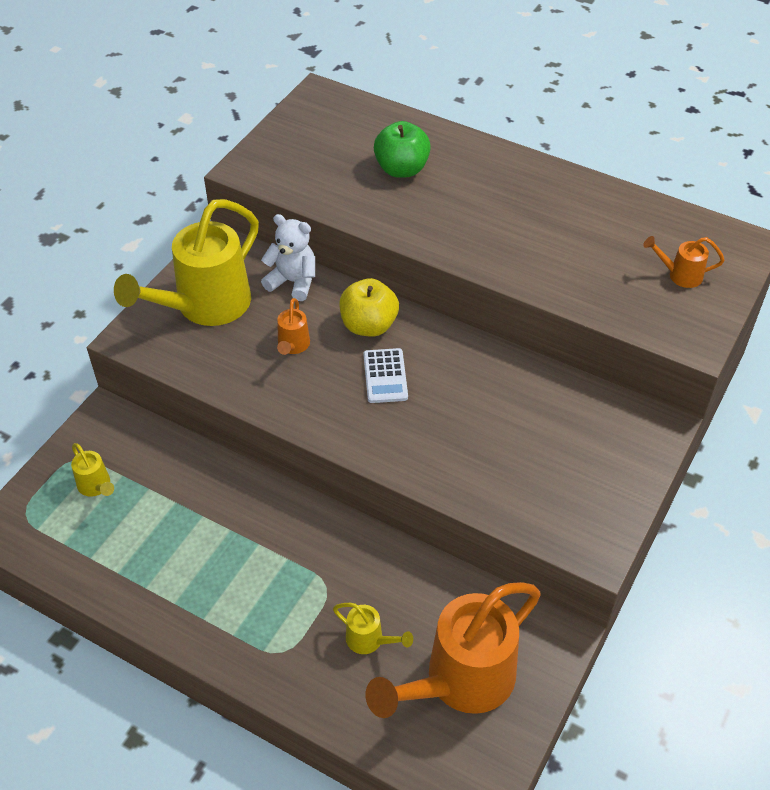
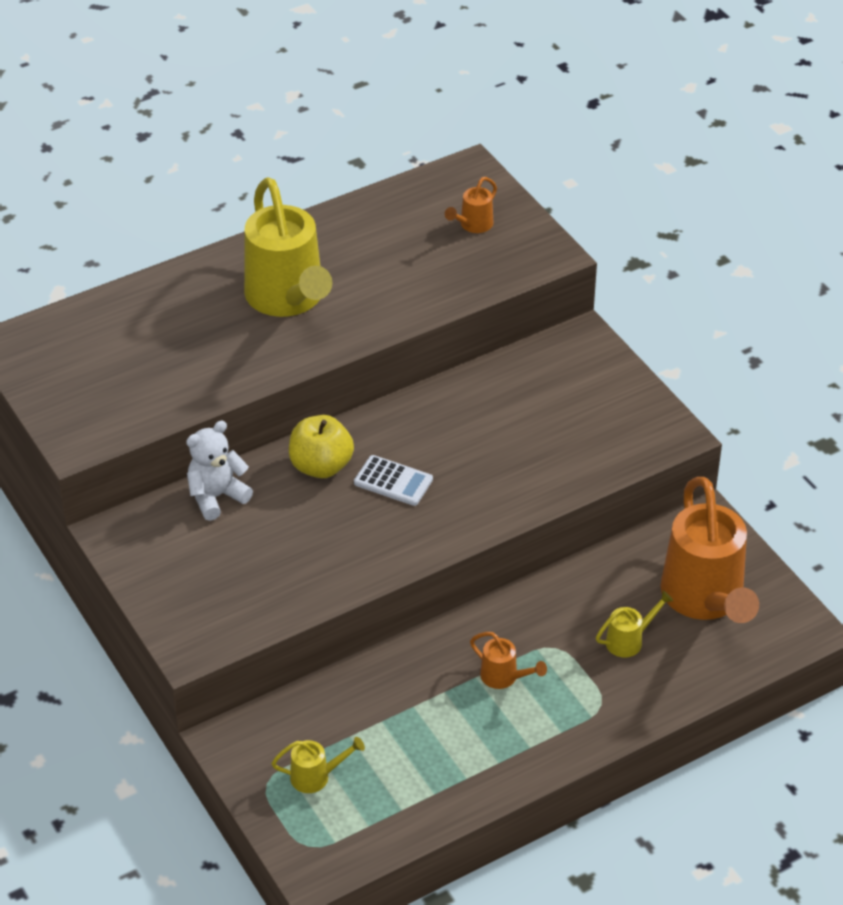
camera: 60 degrees left, 5 degrees down
(205, 306) = (194, 574): yellow watering can -> yellow watering can (288, 298)
(293, 346) = (303, 530): orange watering can -> orange watering can (503, 677)
(401, 169) = (183, 332): green apple -> none

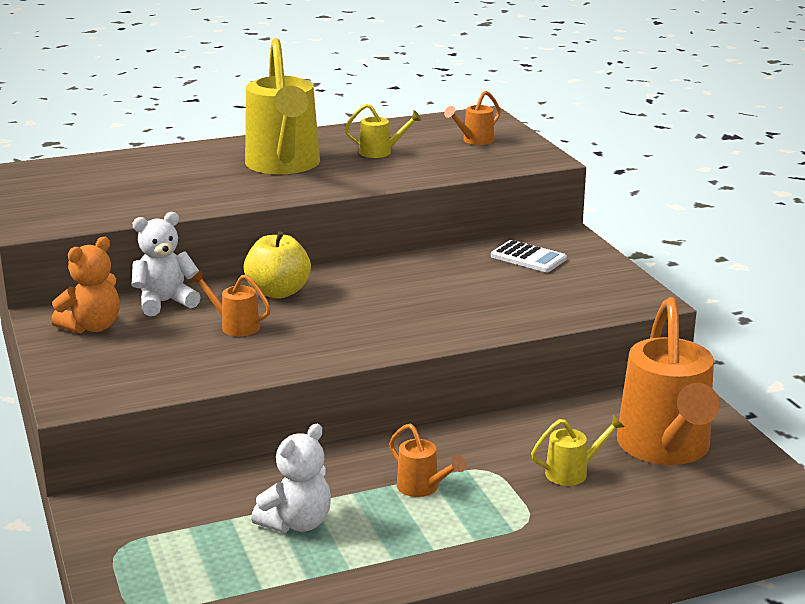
camera: 10 degrees right, 20 degrees down
(161, 543) = (92, 327): none -> orange teddy bear
(297, 524) = (235, 326): none -> orange watering can
(315, 777) = (176, 548): yellow watering can -> yellow watering can (380, 152)
(393, 481) = (345, 307): white calculator -> white calculator (528, 258)
(407, 734) = (297, 523): none -> white teddy bear

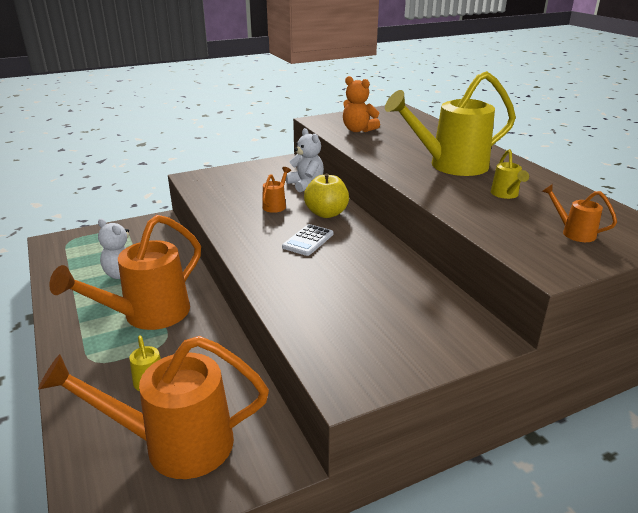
camera: 85 degrees right, 5 degrees up
(92, 327) = (273, 171): orange teddy bear -> orange teddy bear (358, 130)
(422, 488) = (148, 315): orange watering can -> orange watering can, size x2.33
(528, 258) = (424, 313): white calculator -> white calculator (308, 240)

